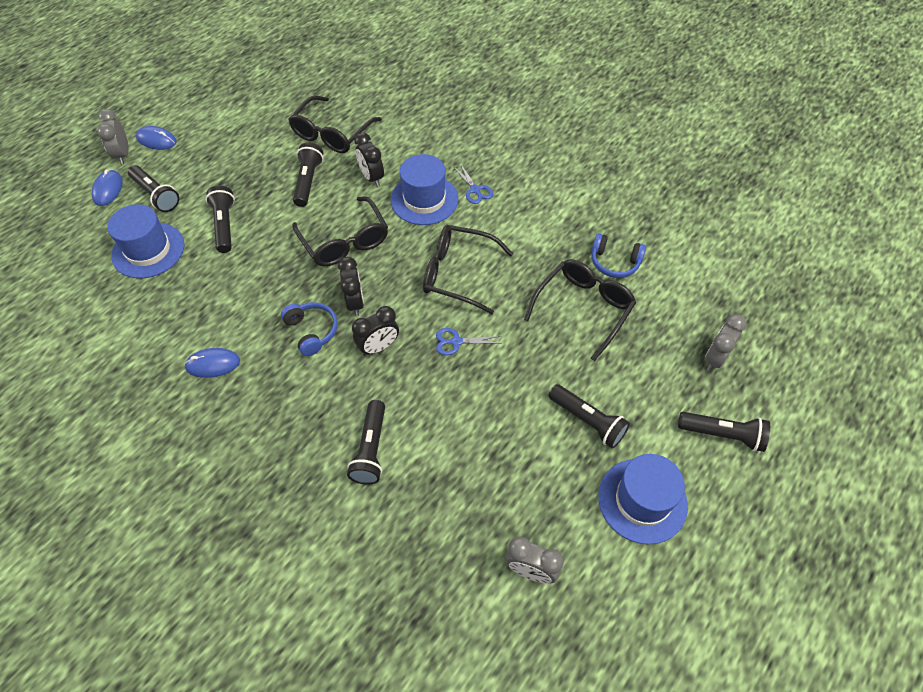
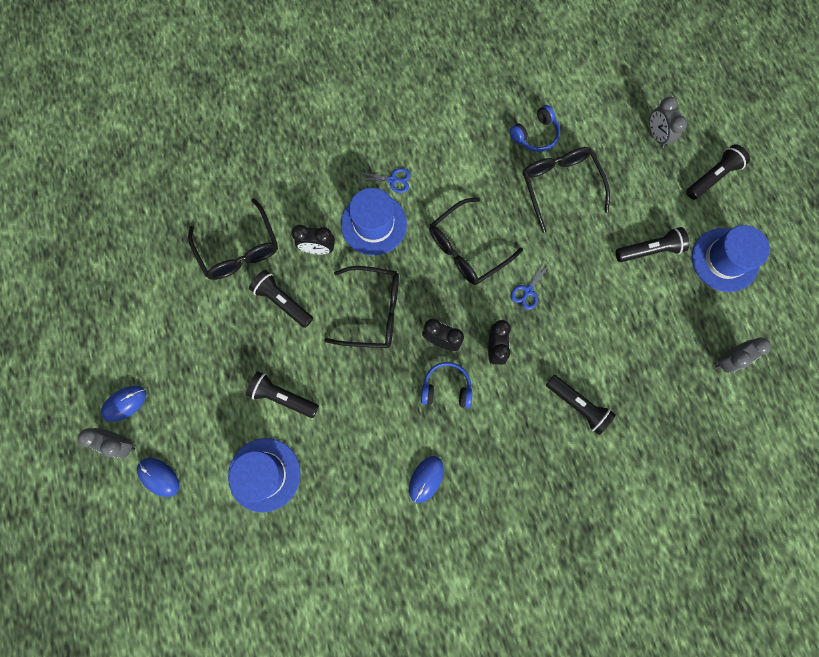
camera: 55 degrees left, 20 degrees up
(156, 195) = (200, 437): black flashlight -> none

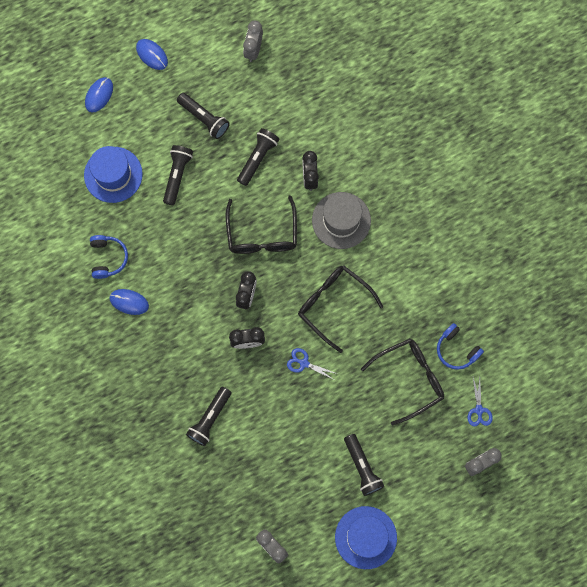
camera: 80 degrees right, 0 degrees up
(120, 443) = (120, 60): grey clock -> grey clock (253, 50)
(238, 248) = (297, 112): black glasses -> none
(373, 224) = (341, 220): blue hat -> grey hat
(392, 180) = (386, 229): blue scissors -> blue scissors (479, 410)
(446, 388) = (206, 306): blue headphones -> blue headphones (108, 258)
(712, 177) = (446, 520): black flashlight -> black flashlight (204, 118)

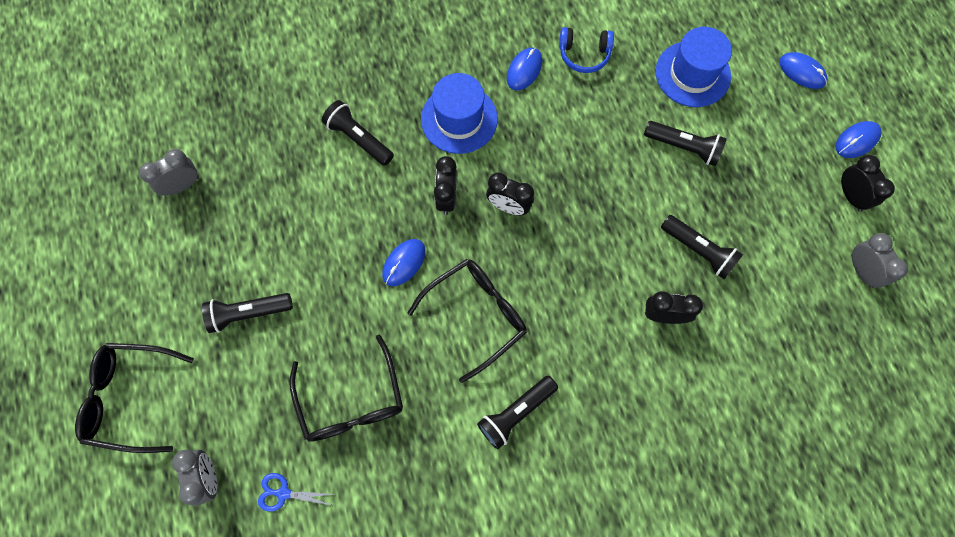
camera: 100 degrees right, 5 degrees down
(197, 58) = (850, 196): none -> black clock
(204, 118) = (761, 191): black flashlight -> black flashlight (516, 413)
(253, 50) = (861, 271): grey clock -> grey clock turned 45 degrees clockwise
(262, 233) = (591, 239): black glasses -> black glasses (132, 398)
(304, 363) = (404, 263): blue scissors -> blue mouse
(341, 220) = (595, 347): grey hat -> none
(366, 537) = (157, 301): blue hat -> blue hat (459, 119)
(456, 350) = (378, 478): blue headphones -> none

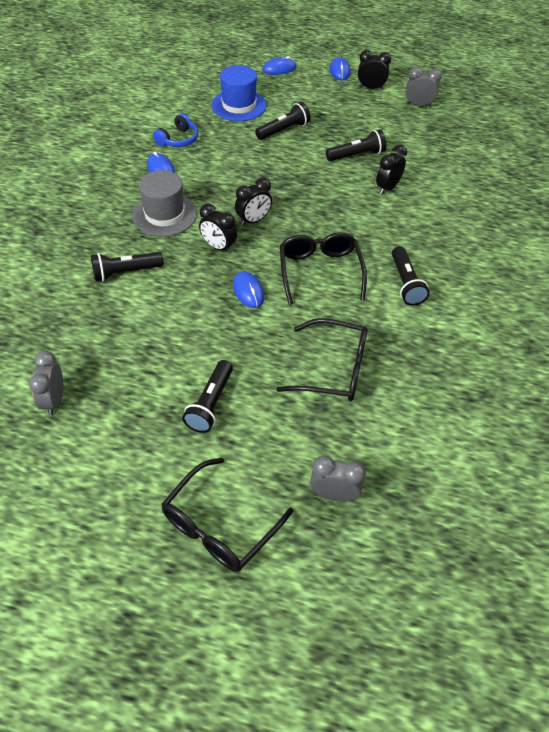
camera: 60 degrees left, 20 degrees down
(283, 493) = (380, 446): blue scissors -> none
(459, 119) = (164, 214): blue hat -> grey hat

